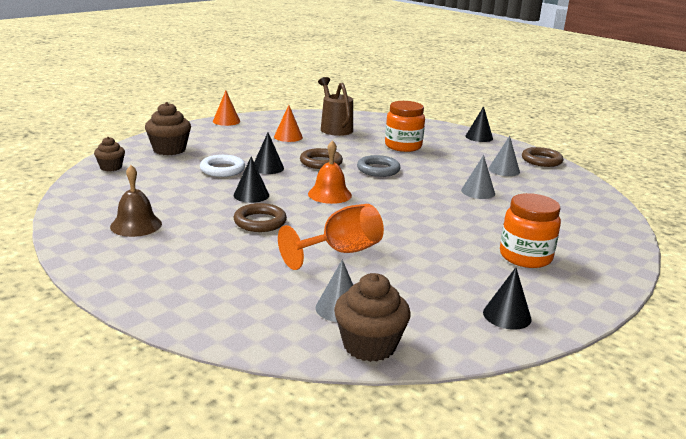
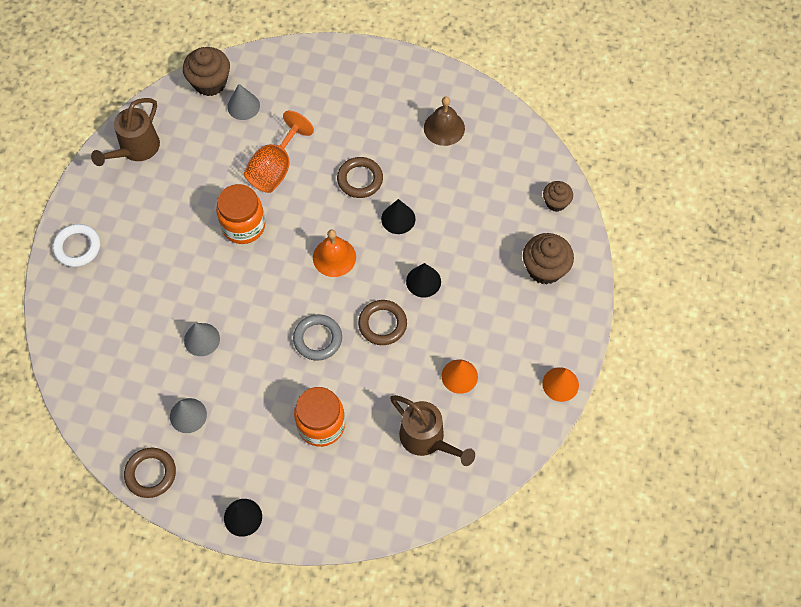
camera: 155 degrees right, 40 degrees up
(222, 169) = (460, 254): white ring -> white ring (77, 247)
(507, 315) = (135, 150): black cone -> brown watering can
(525, 257) = (135, 233): orange jar -> orange jar (243, 226)

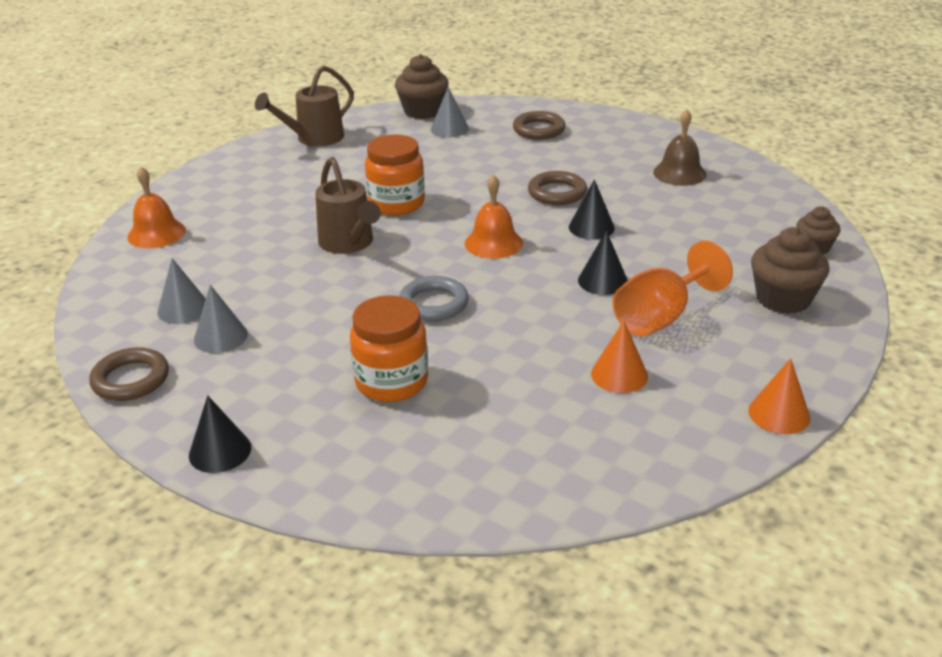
camera: 20 degrees right, 30 degrees down
(76, 314) = (156, 233): none -> orange bell
(77, 247) = (200, 189): white ring -> none
(202, 339) = (286, 277): grey cone -> grey cone (183, 309)
(275, 168) = (459, 171): orange goblet -> orange goblet (660, 317)
(382, 324) = (528, 307): brown ring -> brown ring (539, 130)
(427, 439) = (542, 429): brown watering can -> brown watering can (349, 244)

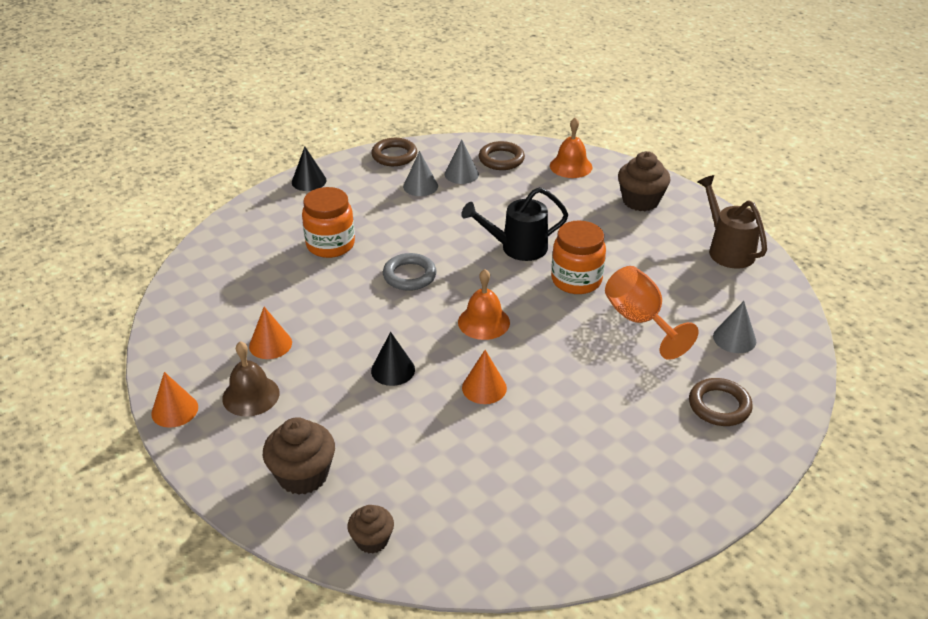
camera: 105 degrees right, 5 degrees up
(349, 244) = (517, 248): brown watering can -> black watering can
(423, 111) = (786, 327): brown cupcake -> brown cupcake (640, 201)
(557, 193) = (561, 382): brown ring -> brown ring (501, 159)
(591, 227) = (484, 388): black cone -> orange cone
(660, 317) = (324, 388): orange goblet -> orange goblet (640, 321)
(679, 173) = (574, 491): brown bell -> brown bell (251, 395)

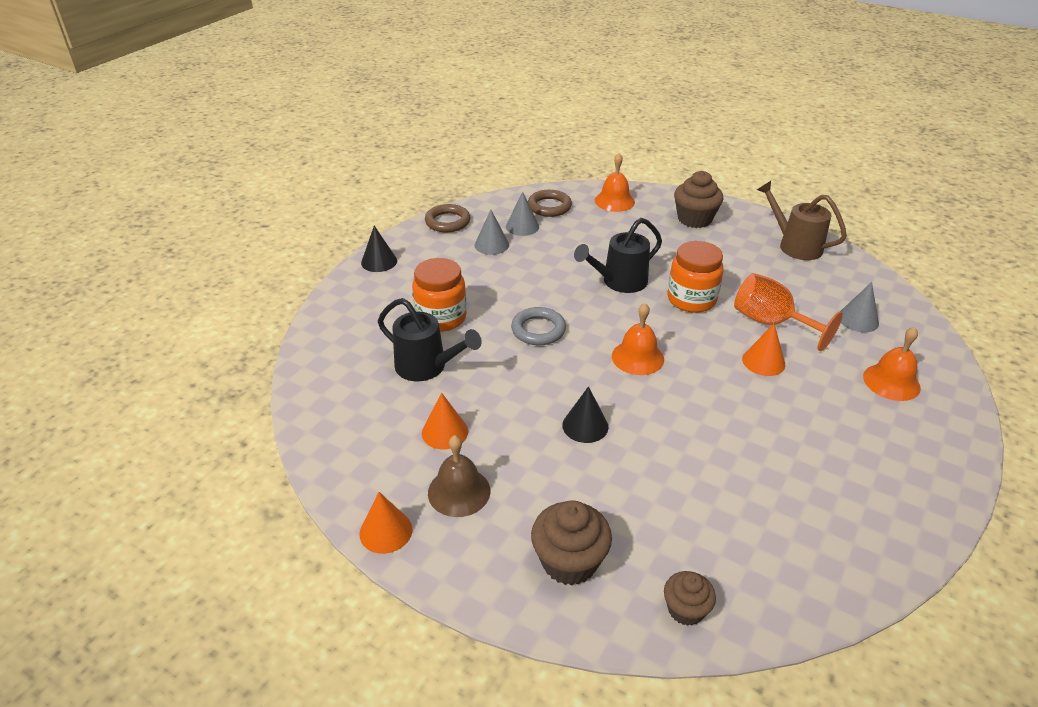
camera: 20 degrees left, 0 degrees up
(291, 286) = (427, 367): none -> black watering can
(484, 388) = (682, 420): orange cone -> orange cone (763, 361)
(719, 406) = (891, 382): brown ring -> orange bell

